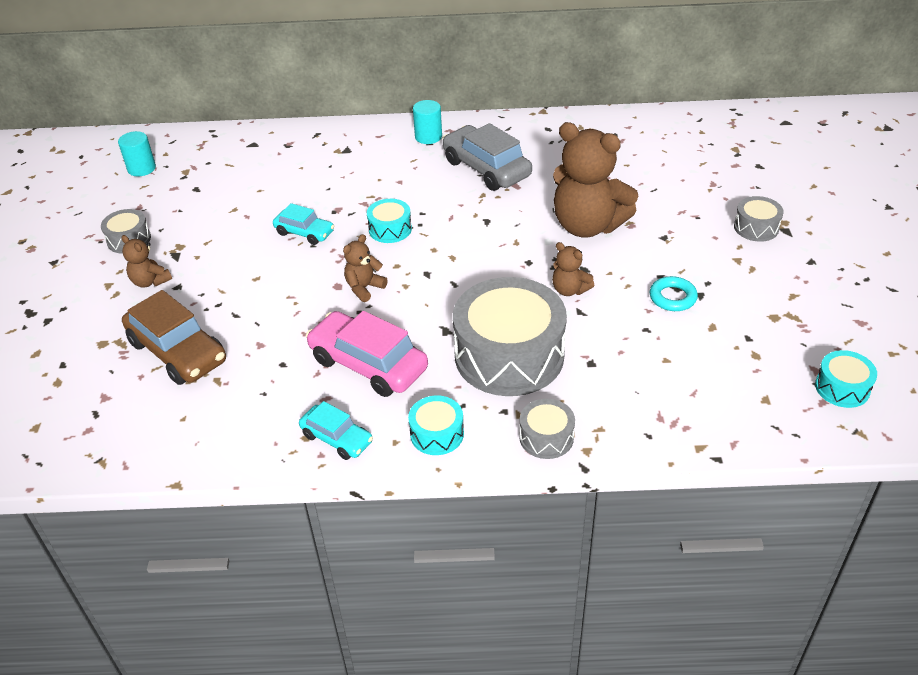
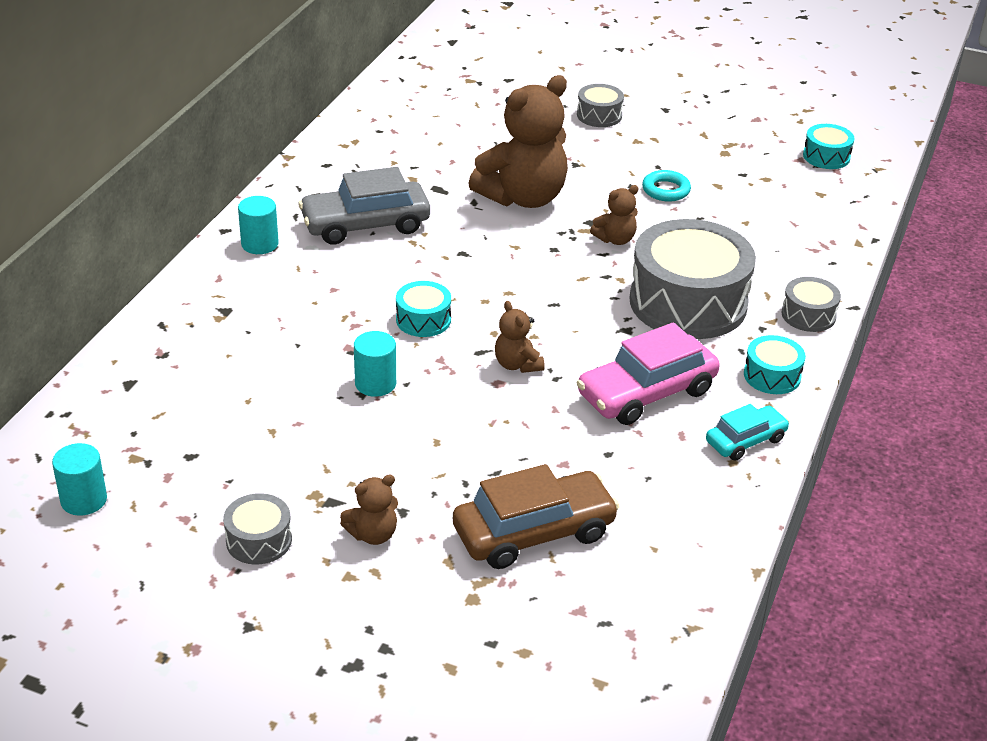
camera: 70 degrees left, 5 degrees down
(304, 232) = (375, 384): turquoise car -> turquoise cylinder

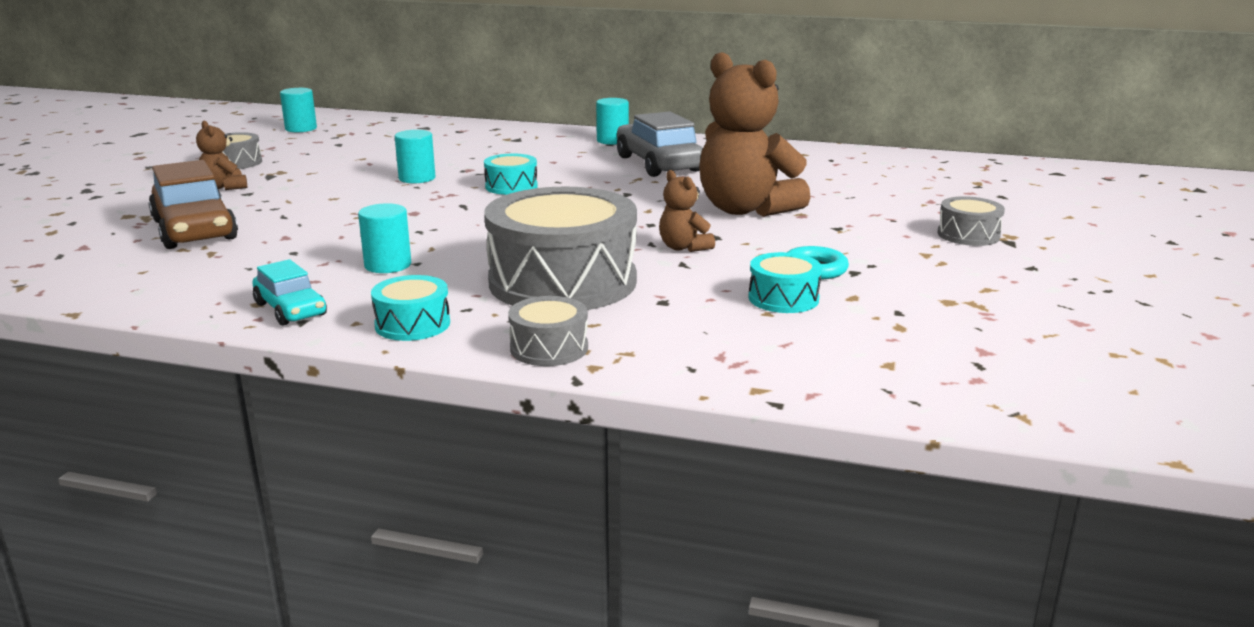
camera: 85 degrees right, 15 degrees down
(517, 364) = (441, 217): brown teddy bear -> none
(646, 393) = (388, 265): pink car -> turquoise cylinder
(826, 156) = (1016, 371): turquoise drum -> turquoise drum (783, 298)

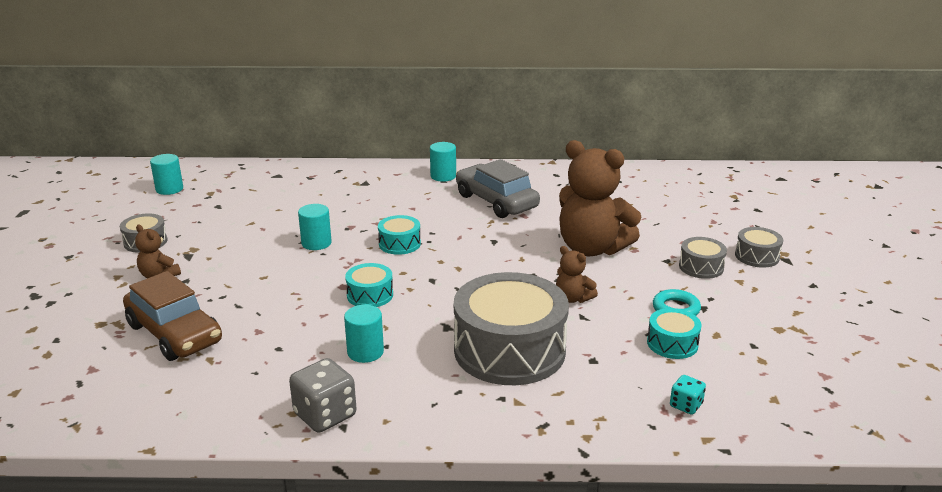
camera: 15 degrees left, 5 degrees up
(291, 309) = (325, 415): turquoise car -> grey dice
(412, 324) = (430, 415): turquoise drum -> turquoise drum (370, 295)
(549, 348) = (544, 423): grey drum -> grey drum (701, 267)
(754, 355) = (686, 405): none -> turquoise dice

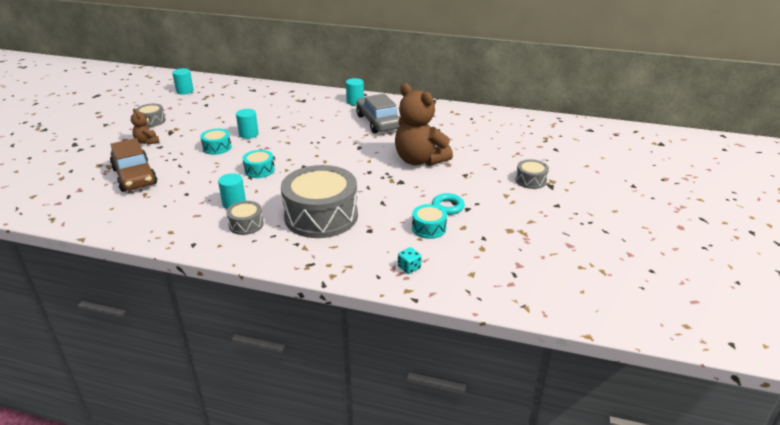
camera: 15 degrees right, 5 degrees up
(325, 415) = (187, 236): grey dice -> none
(399, 244) = (298, 141): turquoise drum -> turquoise drum (217, 147)
(573, 298) = (384, 190): brown teddy bear -> none
(701, 267) = (485, 182): grey drum -> grey drum (246, 224)

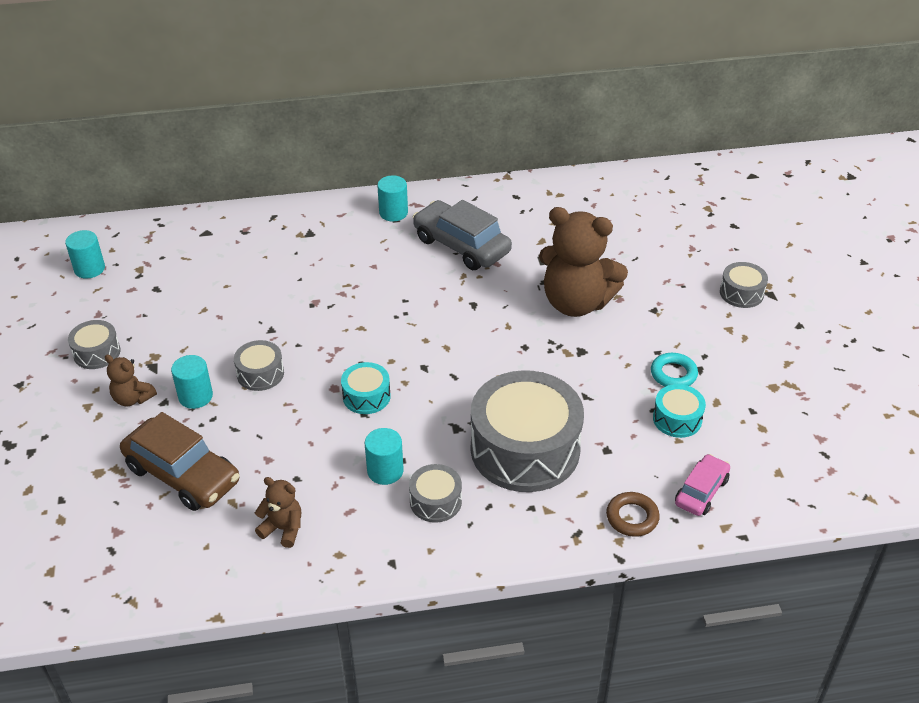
camera: 25 degrees left, 10 degrees up
(155, 212) = (283, 529): none -> brown teddy bear
(217, 147) = (260, 374): turquoise drum -> grey drum
(248, 134) = (286, 331): turquoise cylinder -> turquoise cylinder (195, 396)
(352, 267) = (632, 517): none -> brown ring
(409, 267) = (701, 491): turquoise dice -> pink car

